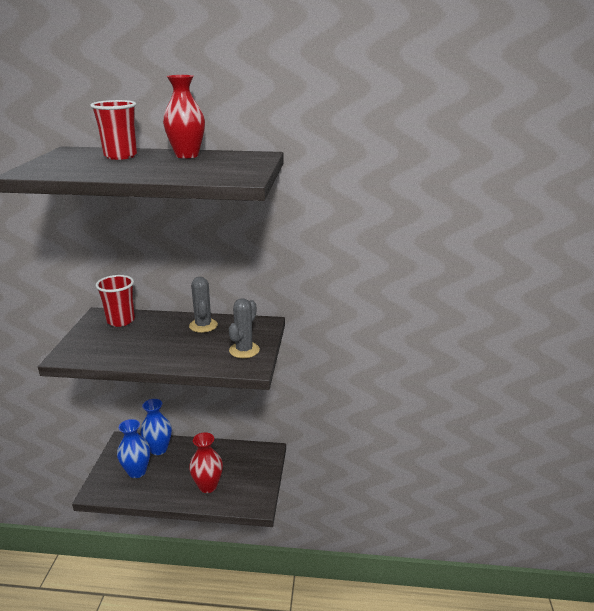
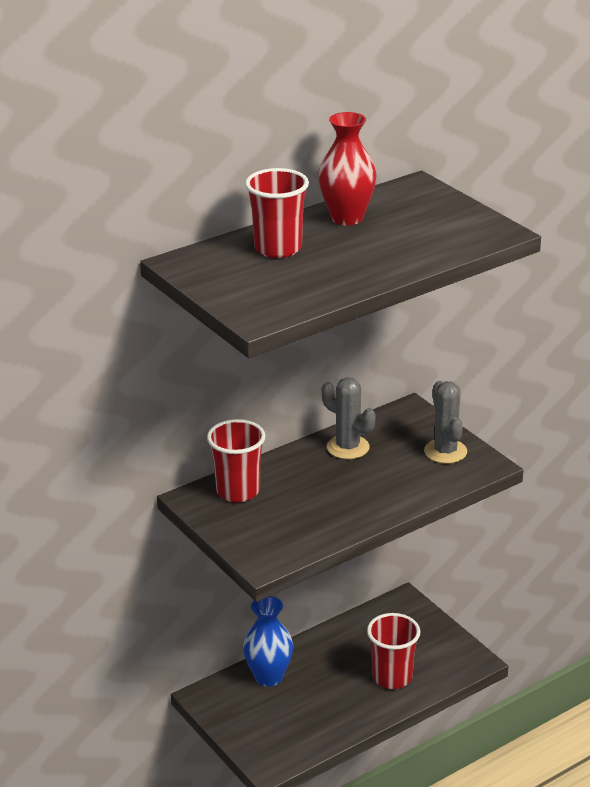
camera: 40 degrees left, 5 degrees up
(137, 471) = (284, 715): blue vase -> none
(208, 486) = (392, 677): red vase -> red cup

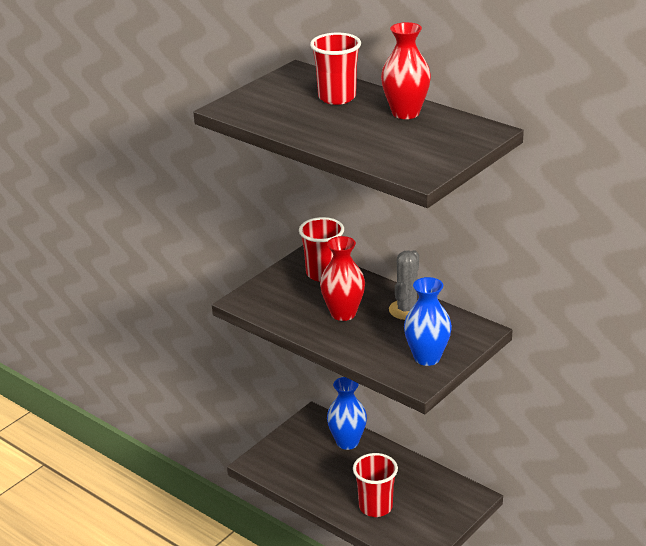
camera: 75 degrees right, 0 degrees up
(333, 491) = (343, 313): none -> red vase
(445, 451) = (427, 358): grey cactus -> blue vase

